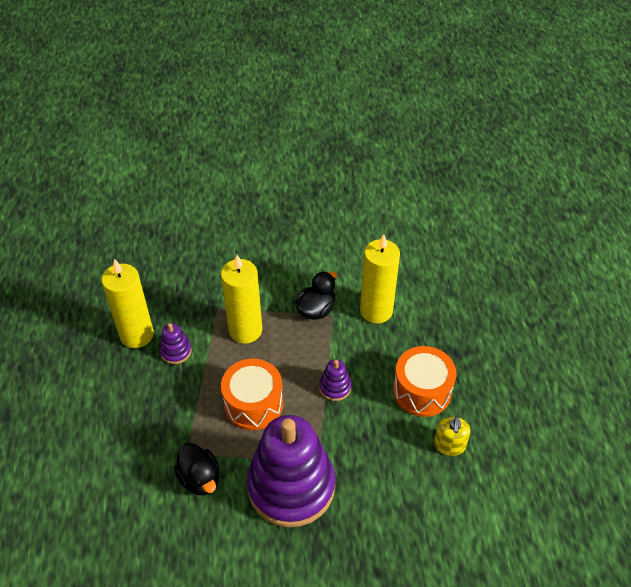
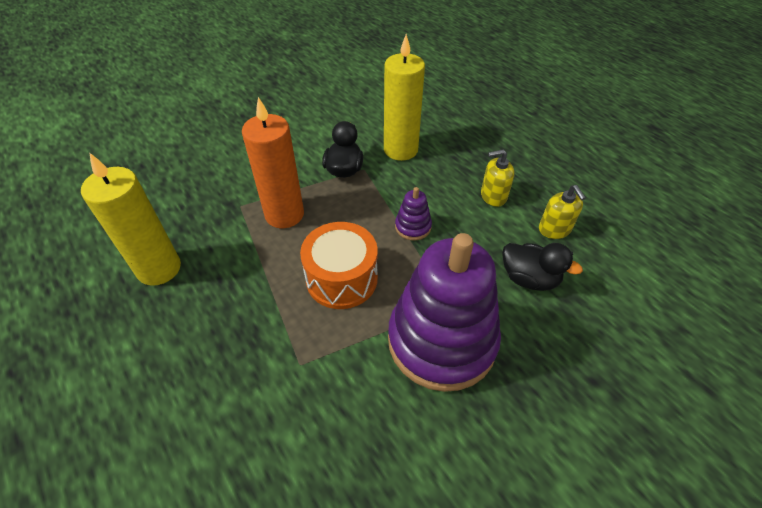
camera: 30 degrees left, 0 degrees up
(176, 351) = (218, 265): purple stacking toy -> none
(200, 478) = (335, 386): black duck -> black duck (529, 278)
(245, 330) = (284, 214): yellow candle -> orange candle
(422, 391) = (493, 196): orange drum -> yellow soap dispenser

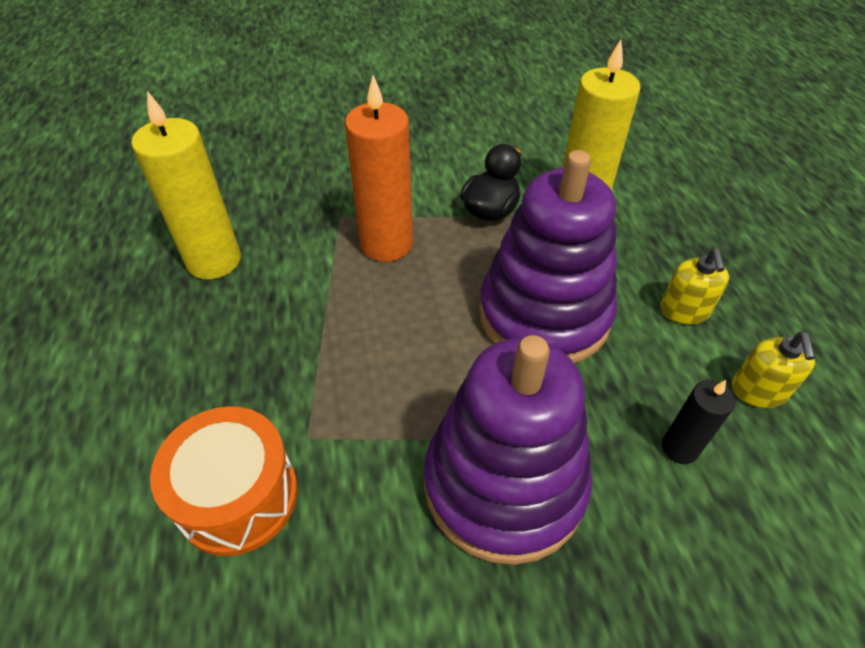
camera: 25 degrees right, 0 degrees up
(342, 278) = (414, 349): orange drum -> orange drum (238, 496)
(413, 227) = (544, 315): purple stacking toy -> purple stacking toy, size x2.48
(493, 196) = (684, 311): yellow soap dispenser -> yellow soap dispenser turned 105 degrees counterclockwise
(529, 278) = (679, 448): black duck -> black candle

